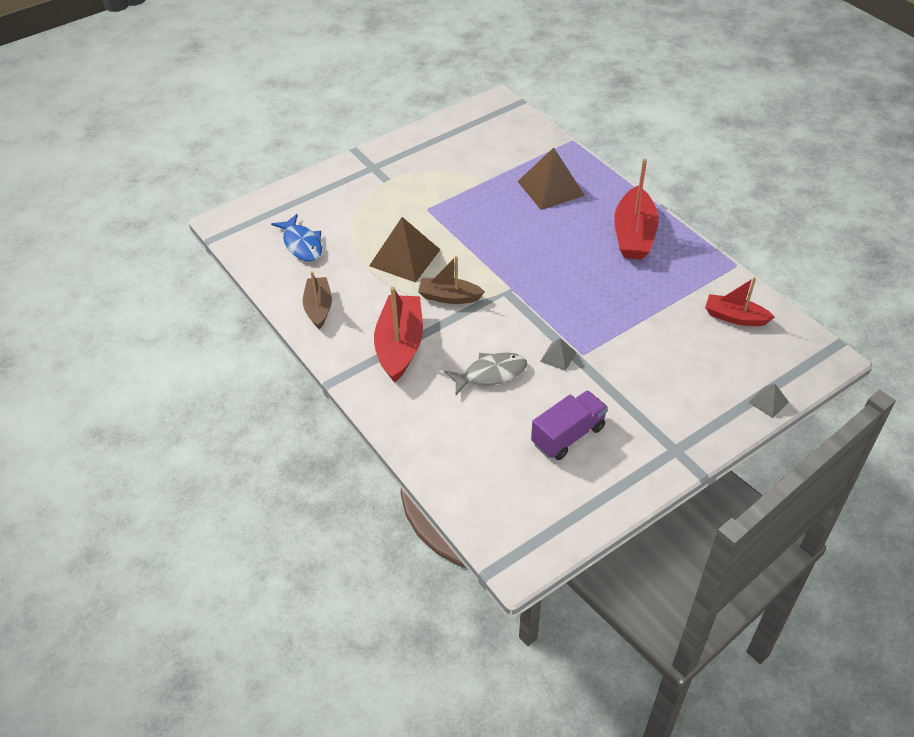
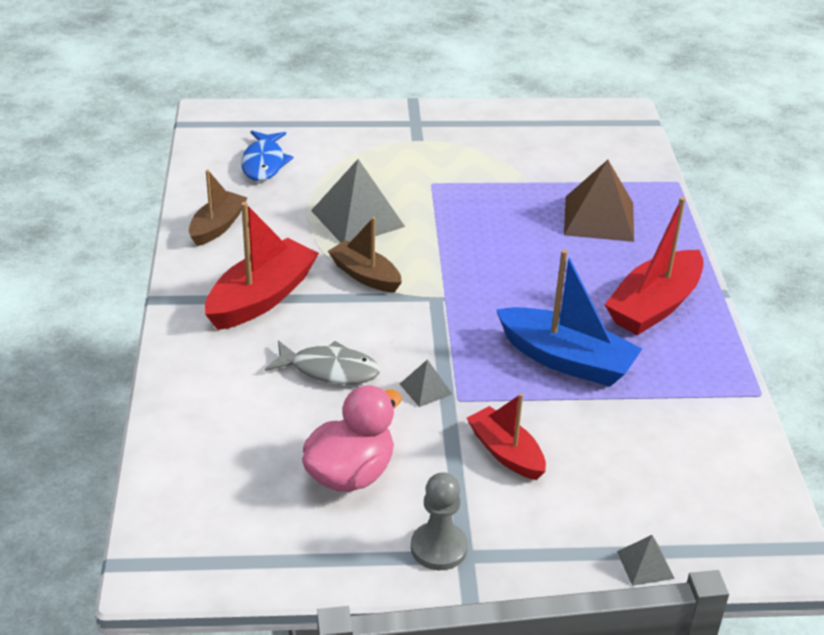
camera: 30 degrees right, 10 degrees down
(405, 257) = (357, 218): brown pyramid -> grey pyramid
(568, 435) = (350, 474): purple truck -> pink duck
(618, 296) = (566, 360): none -> blue boat
(658, 453) = (439, 548): none -> grey pawn
(735, 317) = (697, 450): red boat -> red boat (506, 452)

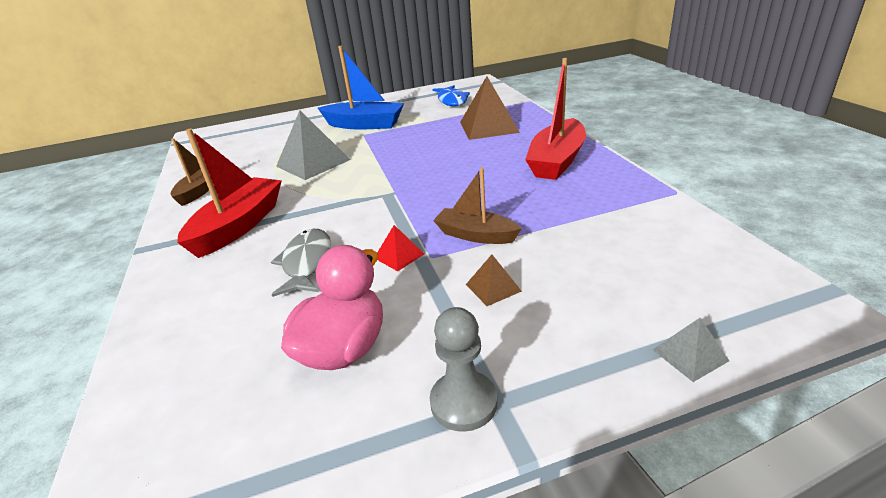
camera: 10 degrees left, 5 degrees down
(264, 163) = (237, 150): blue fish -> blue fish (452, 100)
(329, 370) = (306, 263): grey fish -> grey fish turned 90 degrees counterclockwise
(365, 275) = (326, 193): brown boat -> brown boat (475, 235)
(425, 389) = (399, 256): grey pyramid -> red pyramid
(506, 452) = (493, 287): red boat -> brown pyramid
(566, 360) = (510, 207): blue boat -> blue boat (364, 125)

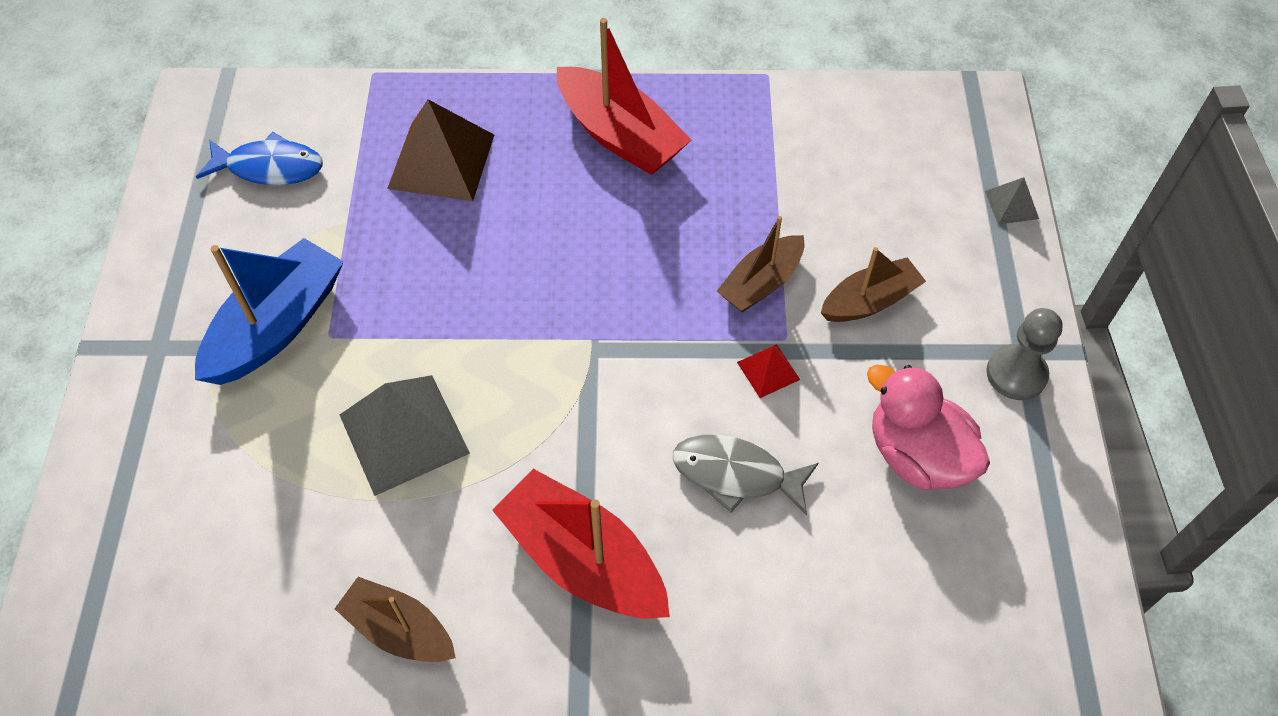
camera: 75 degrees left, 25 degrees up
(493, 287) = (869, 301): brown pyramid -> brown boat

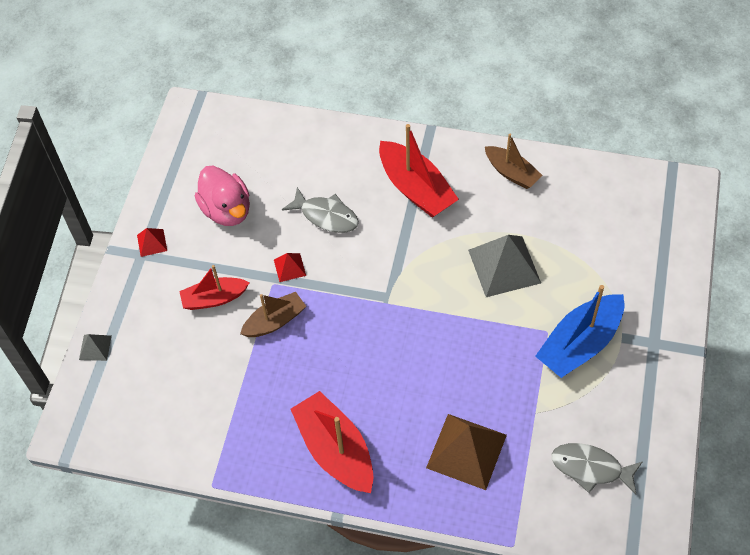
camera: 165 degrees left, 0 degrees up
(269, 167) = (591, 468): blue fish -> grey fish
(869, 301) = (214, 298): brown boat -> red boat
(1016, 374) = (152, 242): grey pawn -> red pyramid

